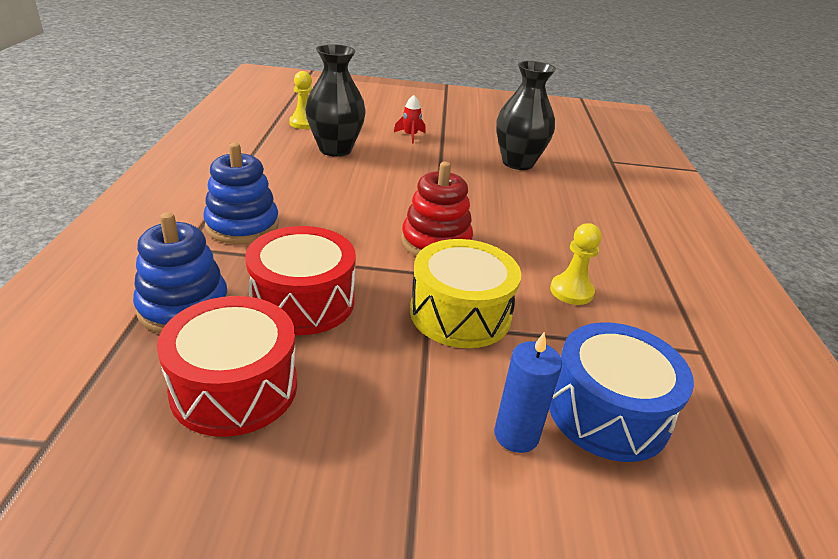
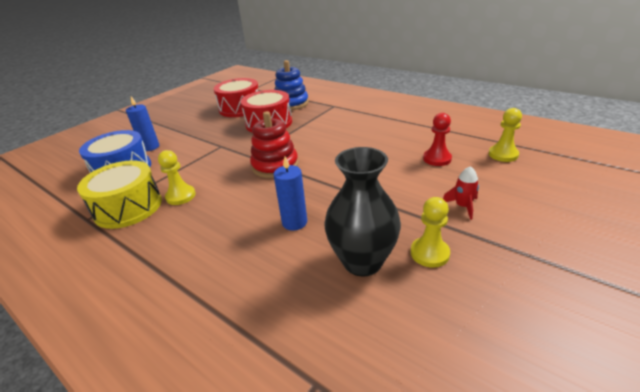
camera: 130 degrees right, 0 degrees up
(242, 226) = (343, 117): blue stacking toy -> none
(335, 149) = (437, 159): black vase -> red pawn
(460, 313) = (215, 155): yellow drum -> yellow drum (128, 207)
(480, 143) = (429, 253): none -> yellow pawn
(514, 199) = (294, 222): none -> blue candle

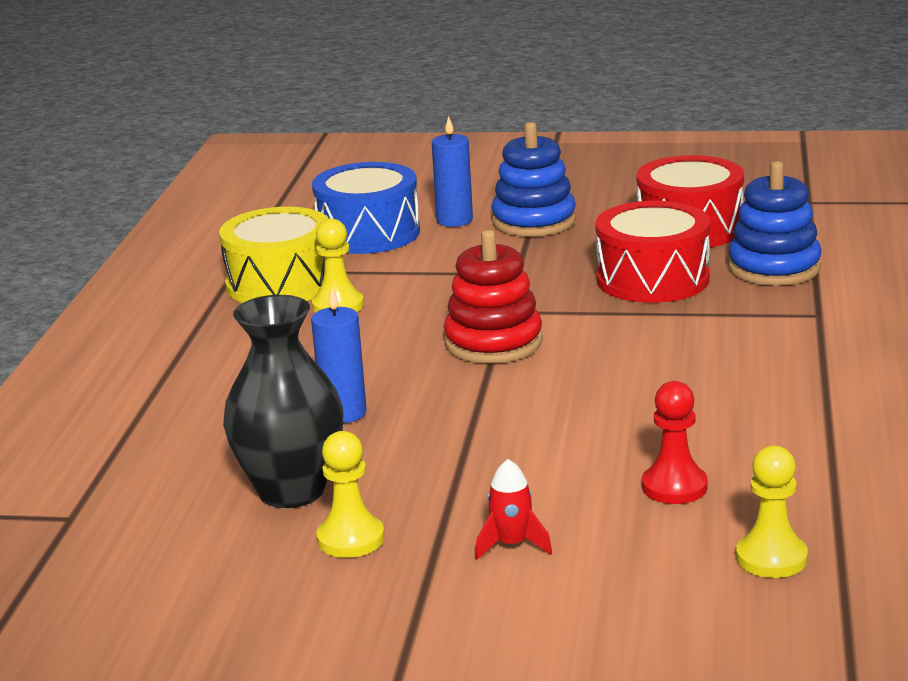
camera: 60 degrees right, 10 degrees down
(183, 132) = (534, 221): none -> blue stacking toy

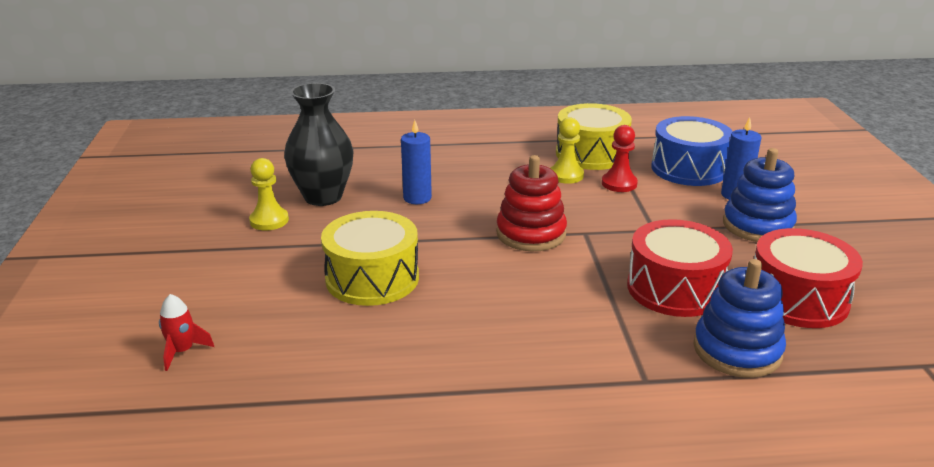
camera: 75 degrees right, 5 degrees up
(512, 544) = (257, 270): red rocket -> red rocket (182, 351)
(568, 453) = (372, 278): none -> yellow drum
(674, 487) = (327, 324): red pawn -> red pawn (619, 184)
(771, 558) = (226, 372): yellow pawn -> none

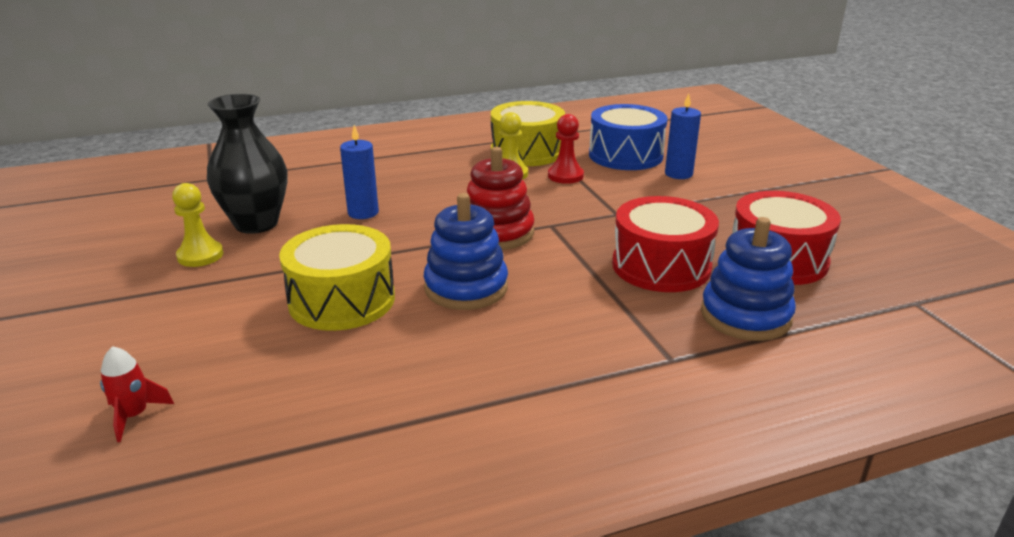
camera: 15 degrees left, 0 degrees up
(757, 226) = (711, 198): blue stacking toy -> blue stacking toy (466, 287)

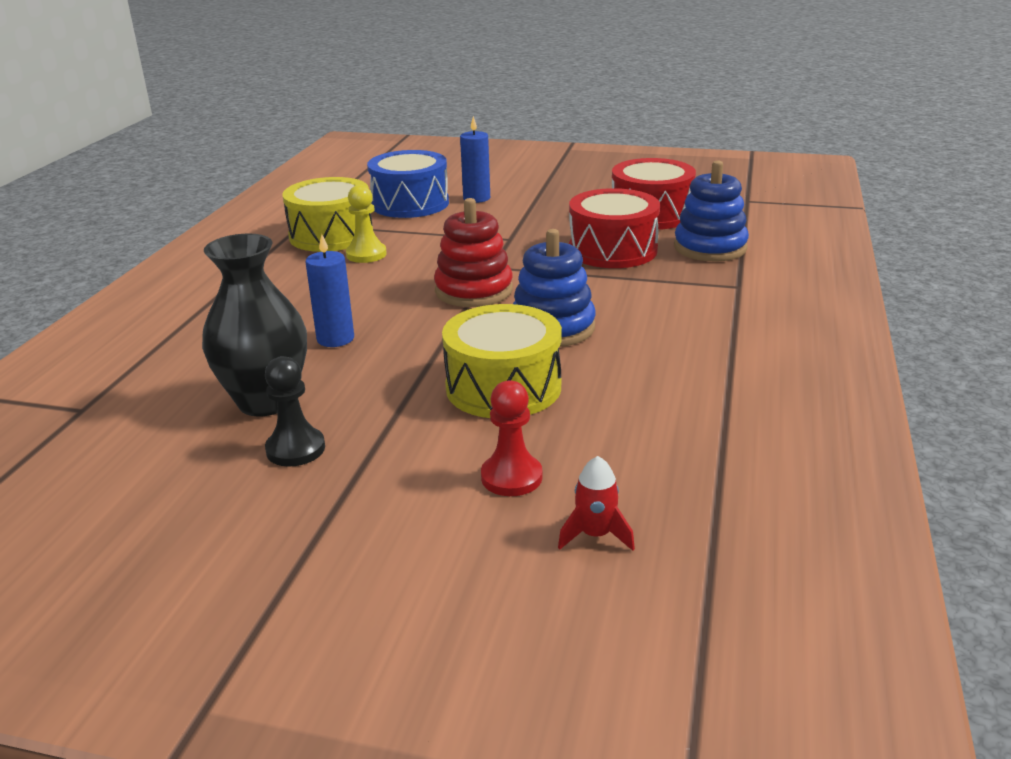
camera: 55 degrees left, 0 degrees up
(200, 255) = (295, 449): yellow pawn -> black pawn
(565, 176) = (409, 235): red pawn -> red pawn (511, 477)

